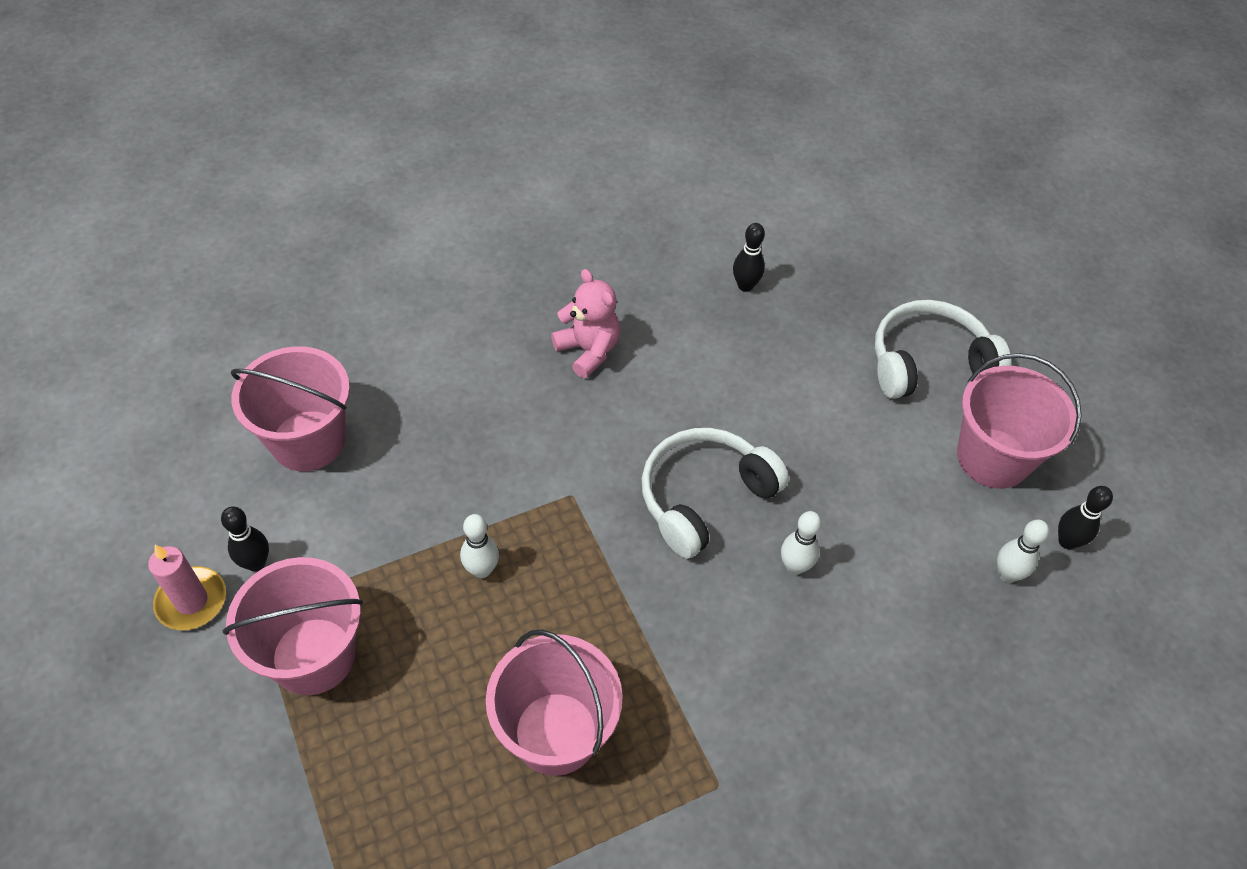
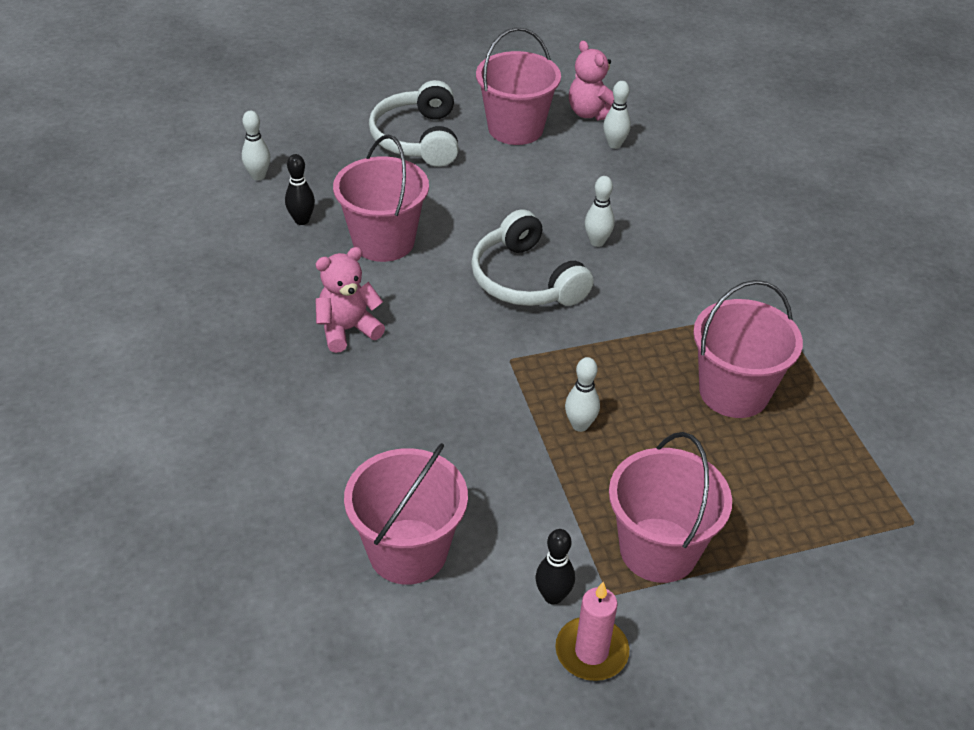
camera: 80 degrees left, 10 degrees down
(732, 358) = (383, 241): none -> pink bucket
(805, 239) = (258, 176): none -> white bowling pin
(1067, 541) = (591, 113): black bowling pin -> pink teddy bear

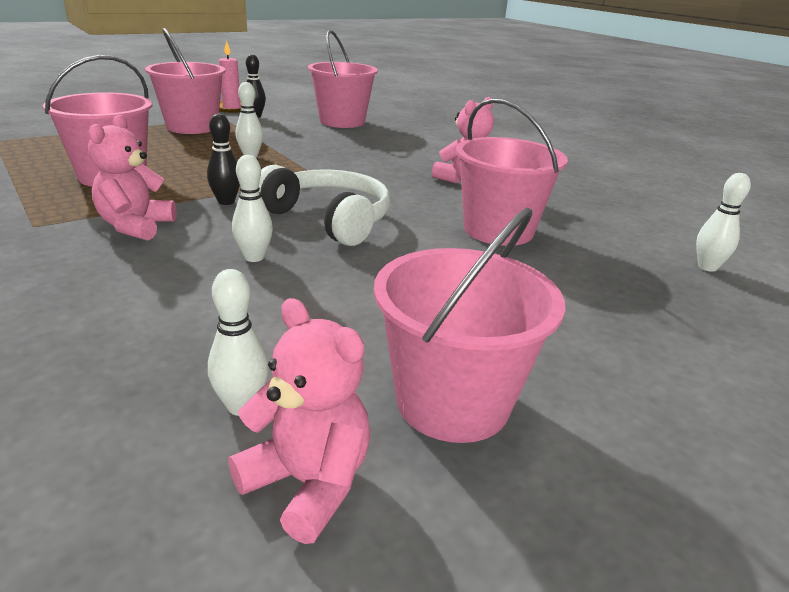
camera: 160 degrees right, 15 degrees down
(301, 220) = (599, 236): black bowling pin -> black bowling pin (226, 202)
(417, 139) = (593, 348): white headphones -> none
(690, 294) = (136, 226): none -> pink teddy bear

